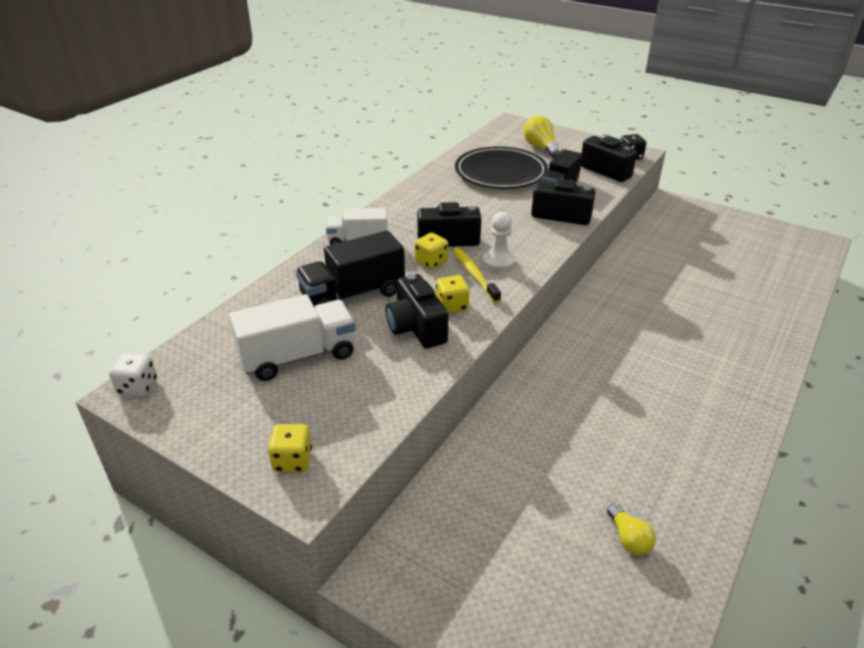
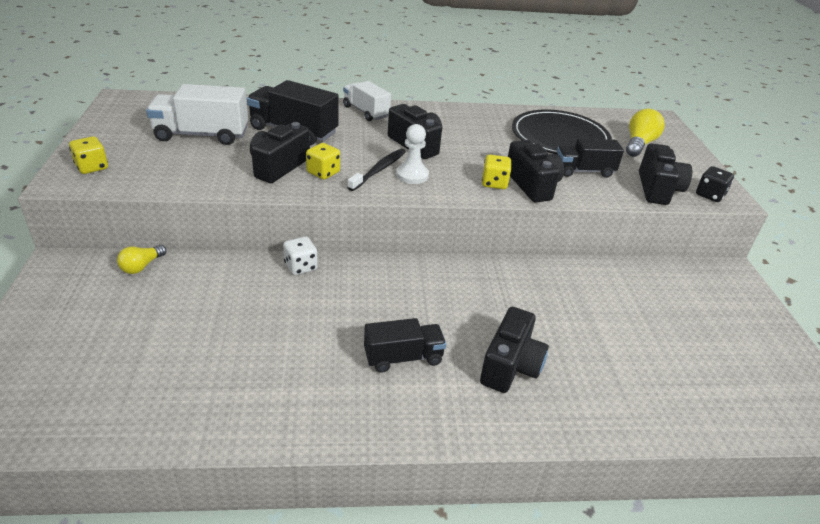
camera: 50 degrees right, 0 degrees up
(138, 387) = (128, 99): white dice -> white dice (301, 267)
(298, 356) = (201, 135): white truck -> white truck turned 150 degrees clockwise
(431, 262) = (374, 147): yellow dice -> yellow dice (494, 183)
(474, 274) = (379, 170): yellow toothbrush -> black toothbrush
(628, 538) = (166, 380): yellow light bulb -> yellow light bulb (142, 266)
(675, 384) = (403, 357): none -> black truck
(712, 337) = (510, 366): none -> black camera

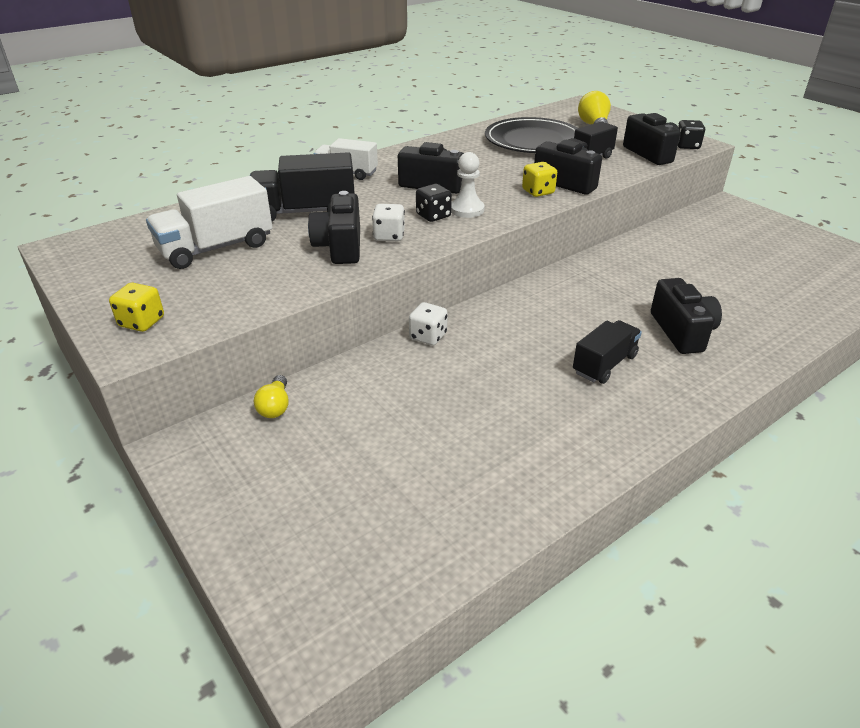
camera: 30 degrees left, 0 degrees up
(323, 173) = (389, 236): yellow dice -> white dice
(379, 170) = (433, 216): black toothbrush -> black dice

